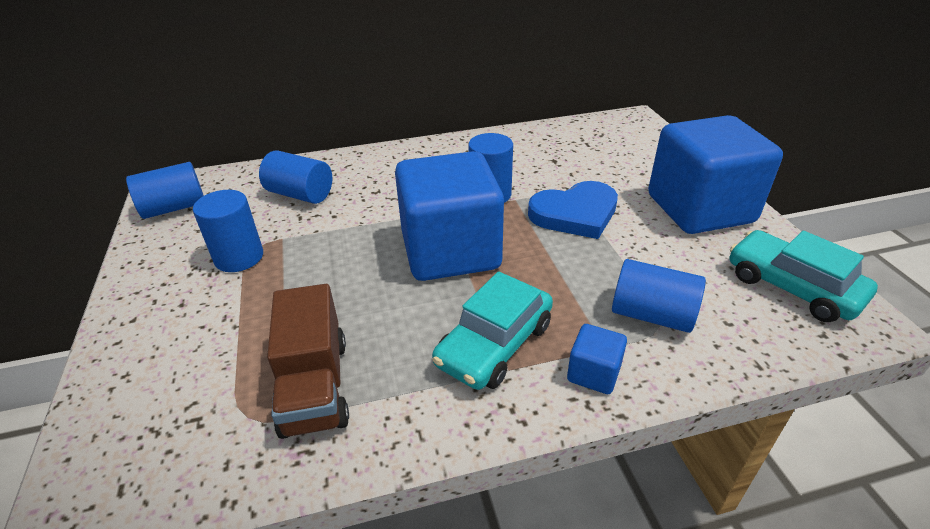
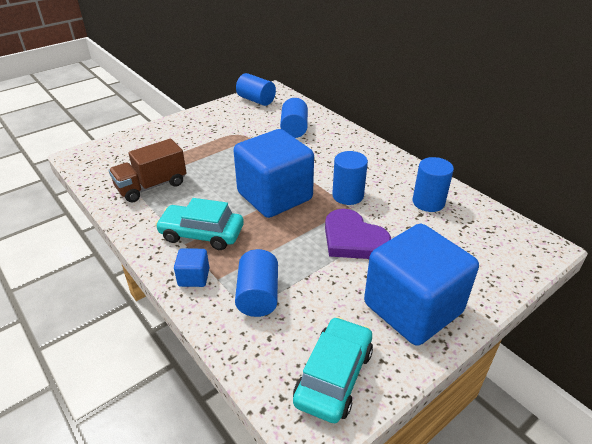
camera: 65 degrees right, 0 degrees up
(239, 257) = (229, 132): blue cylinder -> blue cylinder (428, 202)
(575, 214) = (353, 239): blue heart -> purple heart

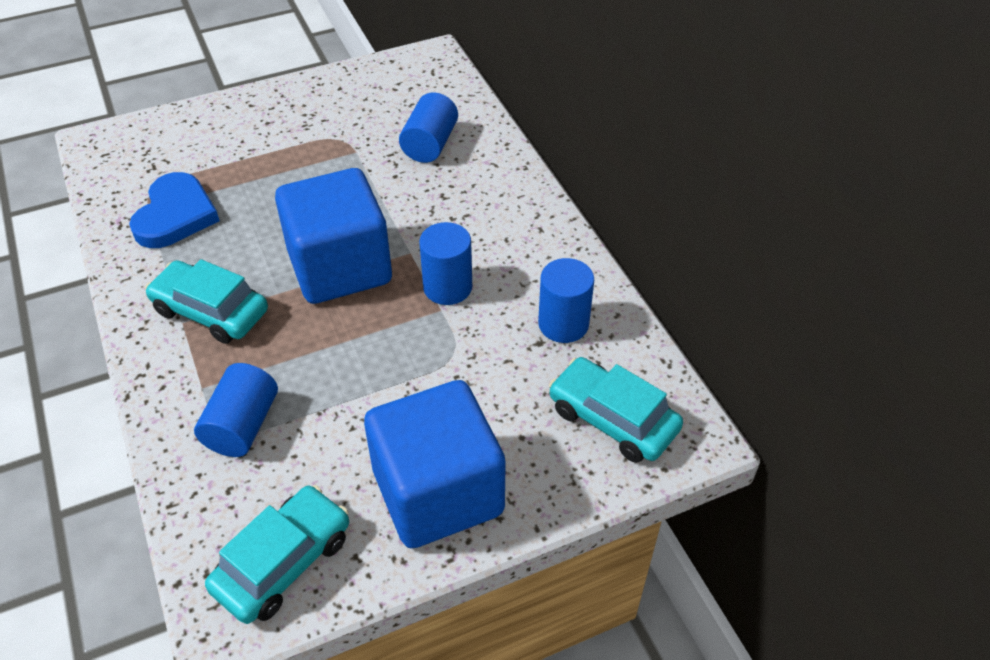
camera: 15 degrees right, 10 degrees up
(152, 186) = (175, 215): brown truck -> blue heart
(194, 277) = (172, 378): blue cube -> none
(256, 100) = (398, 74): blue cylinder -> none
(353, 239) = (415, 364): purple heart -> none
(491, 245) = (612, 419): none -> turquoise car

